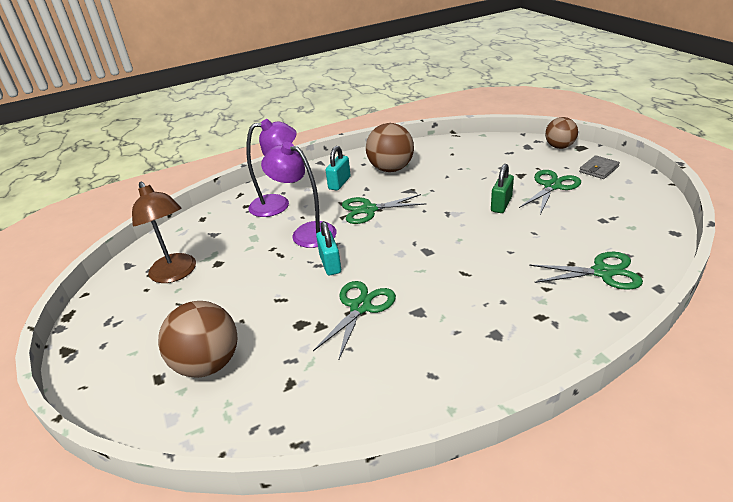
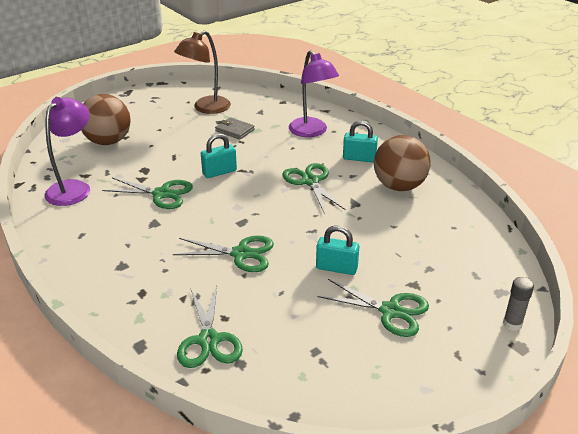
camera: 75 degrees right, 0 degrees up
(306, 232) = (267, 153): purple lamp -> purple lamp (73, 188)
(479, 252) = (241, 254): none -> green scissors
(501, 204) = (336, 268): green padlock -> turquoise padlock
(559, 147) = (512, 324): brown ball -> grey glue stick
(599, 169) = (453, 360): grey wallet -> grey wallet (234, 130)

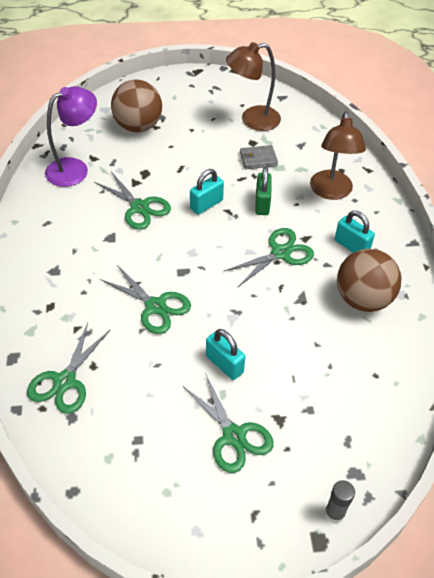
camera: 30 degrees right, 15 degrees up
(219, 172) = (206, 204): turquoise padlock -> turquoise padlock turned 45 degrees counterclockwise
(234, 130) = (258, 159): grey wallet -> grey wallet turned 75 degrees counterclockwise
(265, 156) = (262, 203): none -> green padlock
(310, 181) = (280, 253): green scissors -> green scissors turned 45 degrees clockwise
(312, 132) = (331, 192): purple lamp -> brown lamp

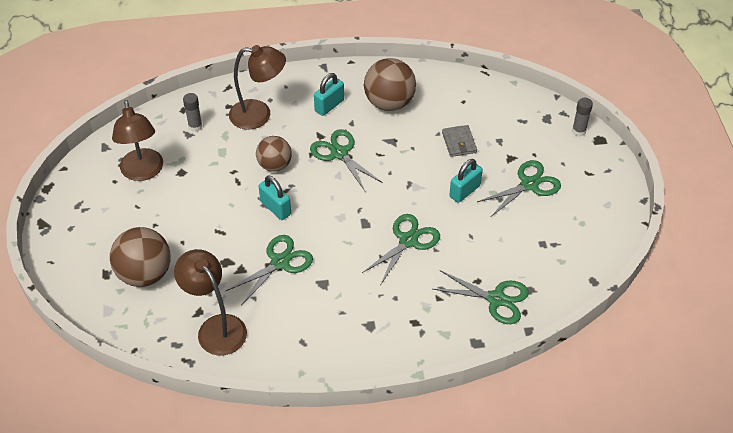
camera: 90 degrees left, 0 degrees up
(75, 168) = (216, 327): purple lamp -> brown lamp
(258, 159) = (208, 168): grey wallet -> grey wallet (459, 142)
(262, 203) = (275, 165): green padlock -> brown ball
(311, 149) = (195, 126): none -> grey glue stick

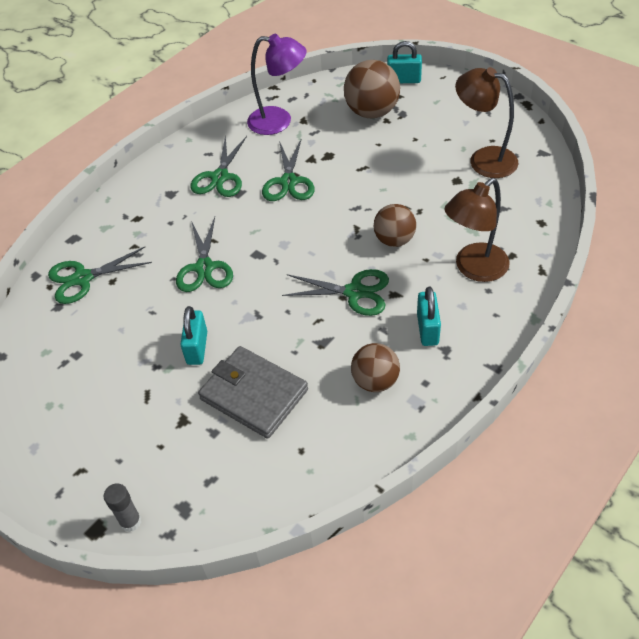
camera: 140 degrees right, 0 degrees up
(195, 126) = (507, 218): grey glue stick -> none
(216, 327) = (279, 121): brown lamp -> purple lamp
(275, 208) = (345, 211): turquoise padlock -> turquoise padlock (403, 80)
(389, 103) = (375, 381): brown ball -> brown ball, size x0.66
(459, 142) = (254, 394): grey wallet -> grey wallet, size x1.82
(529, 185) = (136, 405): green scissors -> green scissors (220, 177)

